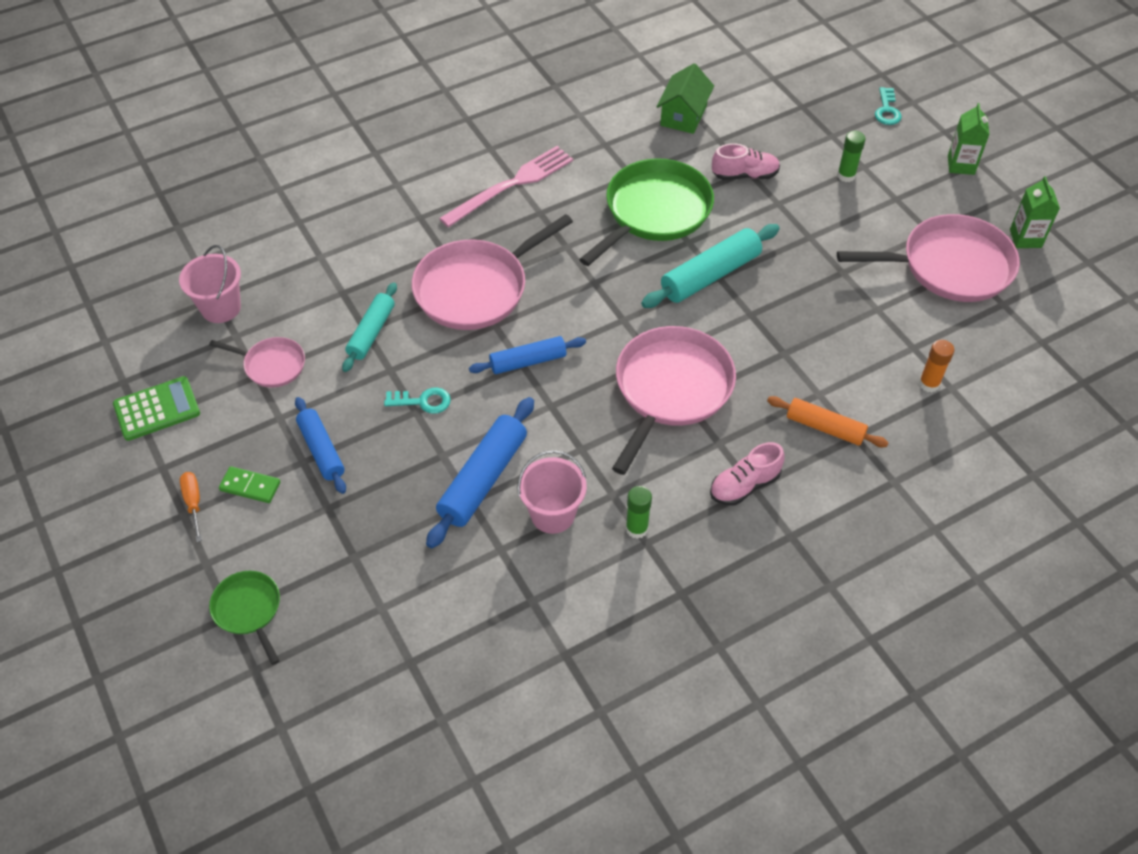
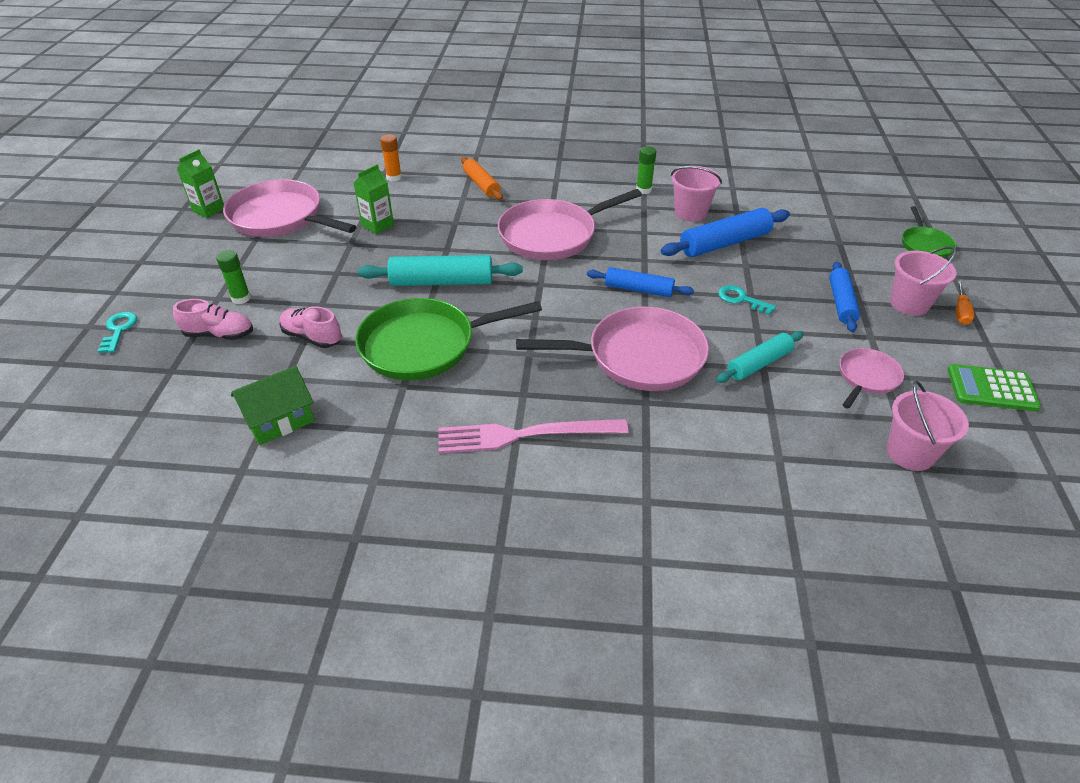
camera: 145 degrees left, 10 degrees down
(250, 486) = (909, 304): green domino -> pink bucket
(272, 365) = (867, 377): pink pan -> pink pan turned 75 degrees clockwise
(744, 485) = (560, 182): pink shoe -> pink shoe (219, 334)
(887, 110) = (119, 330): turquoise key -> turquoise key turned 45 degrees counterclockwise
(961, 165) = (154, 265): green carton -> green carton (378, 225)

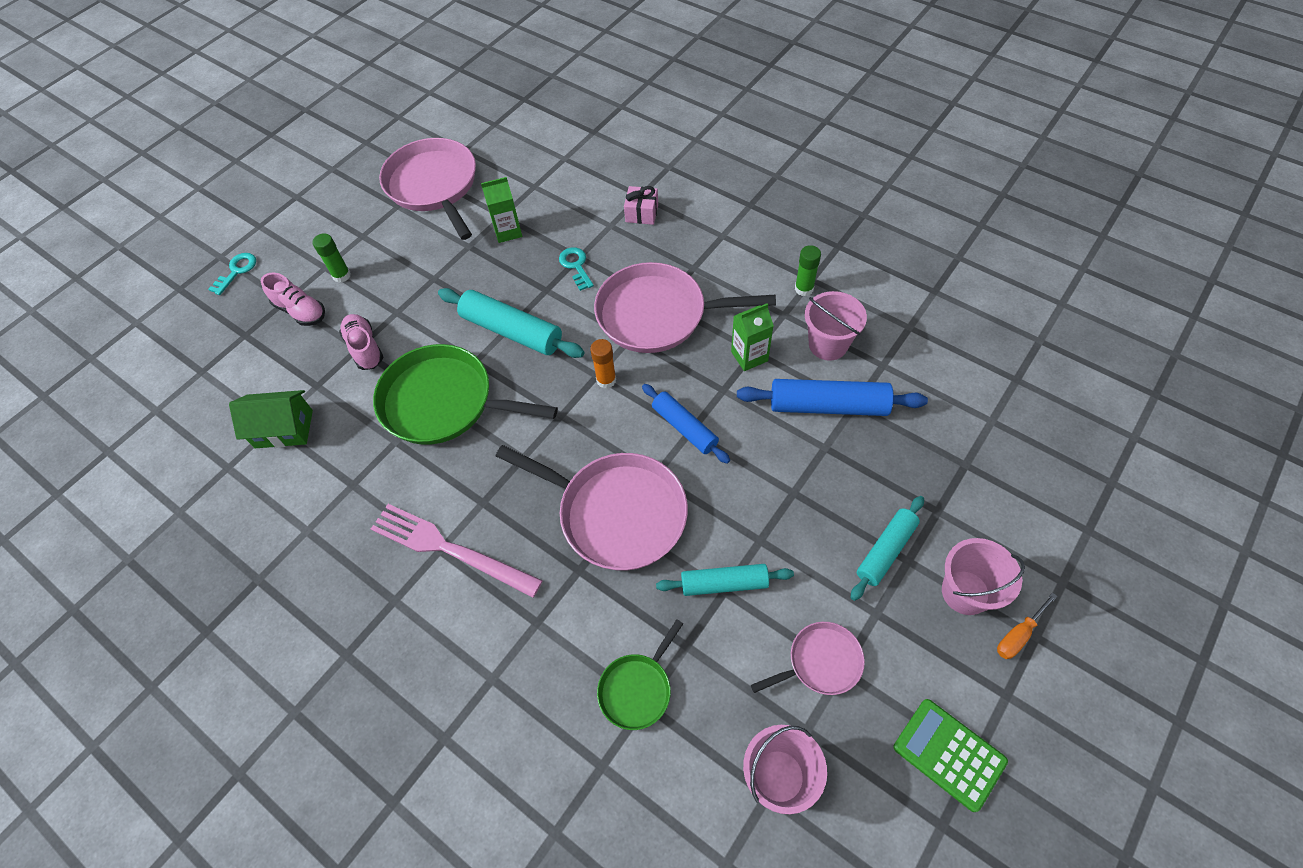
camera: 35 degrees right, 15 degrees up
(209, 210) = (384, 152): green carton -> green carton (749, 356)
(394, 177) = (566, 170): orange glue stick -> orange glue stick (606, 380)
(481, 184) = (642, 213): orange rolling pin -> pink gift
(741, 299) = (778, 492): turquoise key -> turquoise key (576, 266)
(841, 303) = (885, 551): blue rolling pin -> turquoise rolling pin
(925, 245) = (1072, 518): green pan -> green pan (637, 689)

